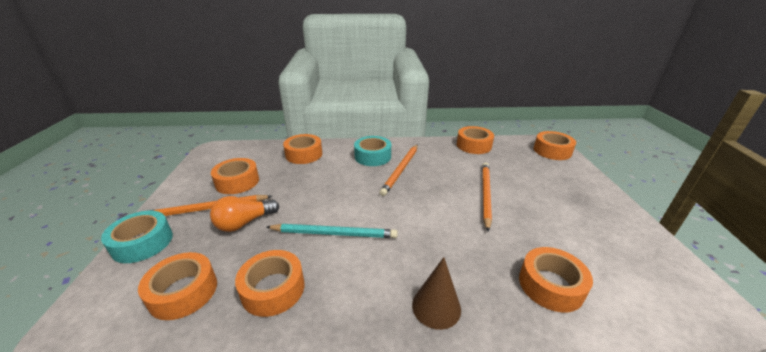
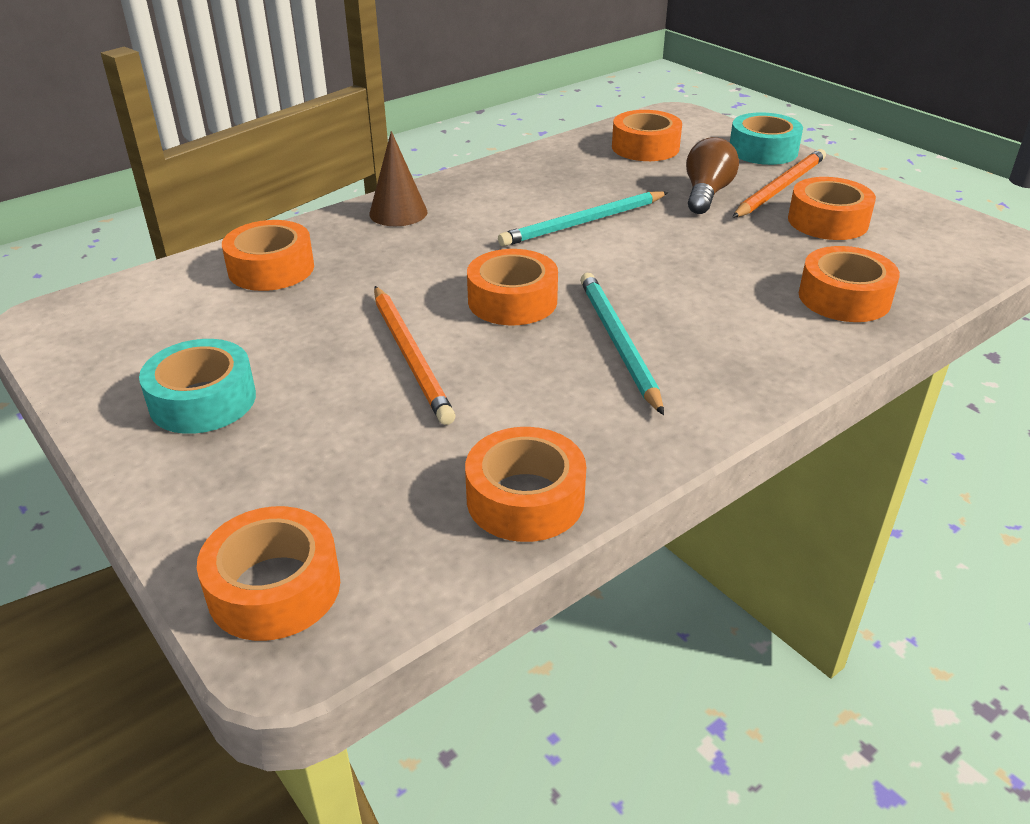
camera: 145 degrees right, 5 degrees up
(244, 223) = (706, 194): orange light bulb -> brown light bulb
(273, 289) = (572, 172): orange tape -> orange tape (512, 301)
(372, 156) = (716, 350): turquoise tape -> turquoise tape (203, 400)
(401, 170) = (618, 342): orange pencil -> turquoise pencil

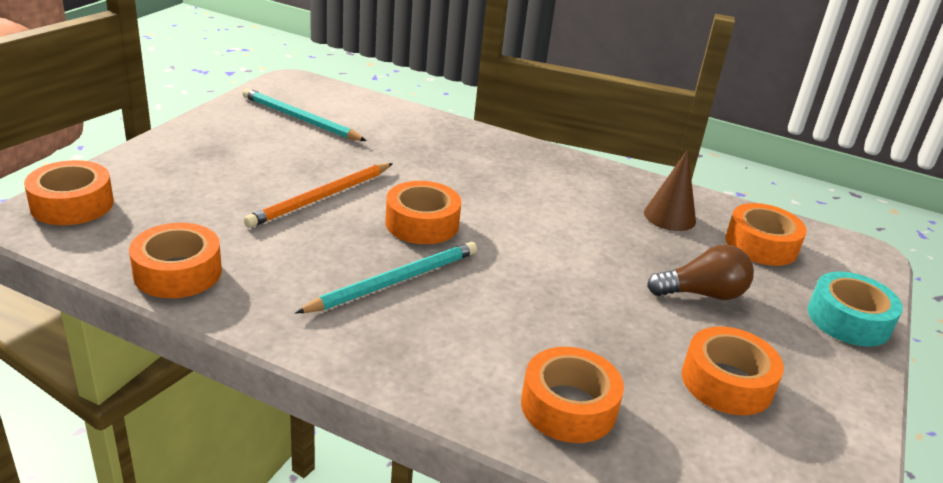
camera: 60 degrees right, 5 degrees down
(203, 400) = (234, 142): turquoise tape -> none
(271, 269) = (394, 127): orange tape -> none
(398, 213) = (511, 153): brown cone -> brown cone (669, 217)
(583, 223) = (575, 235): turquoise pencil -> turquoise pencil (300, 119)
(780, 187) = (770, 341): orange pencil -> none

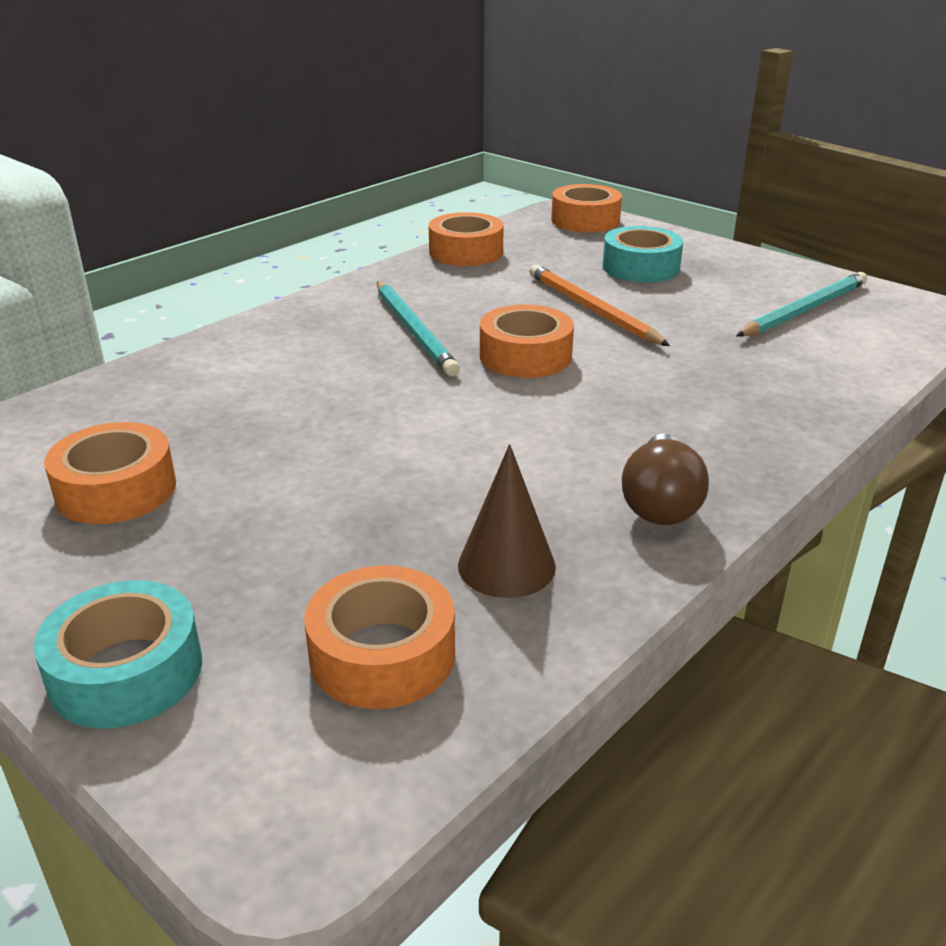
camera: 110 degrees right, 0 degrees up
(218, 176) = (641, 267): none -> turquoise tape
(568, 406) = (171, 386): orange tape -> none
(702, 294) = (284, 529): brown light bulb -> brown light bulb (660, 503)

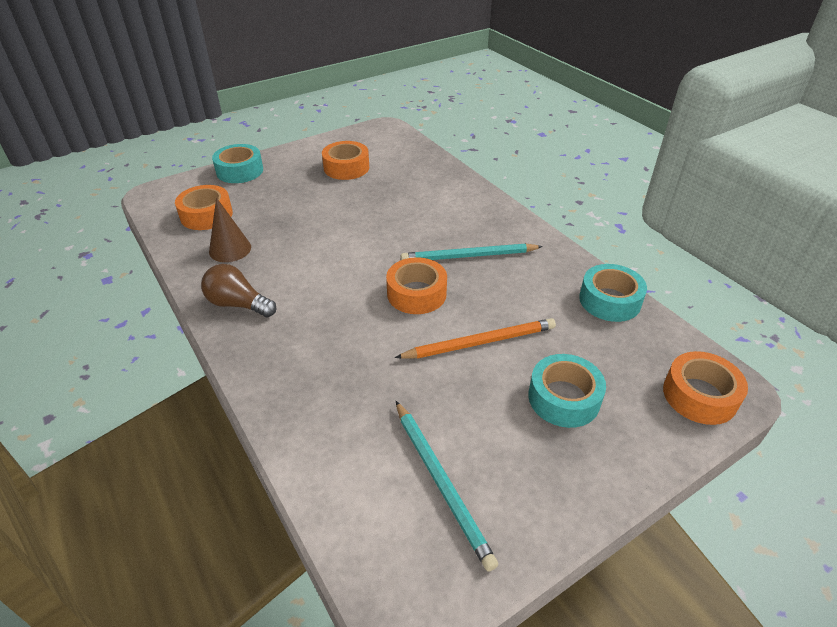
camera: 105 degrees right, 10 degrees up
(466, 252) = (609, 300): orange tape -> turquoise tape

